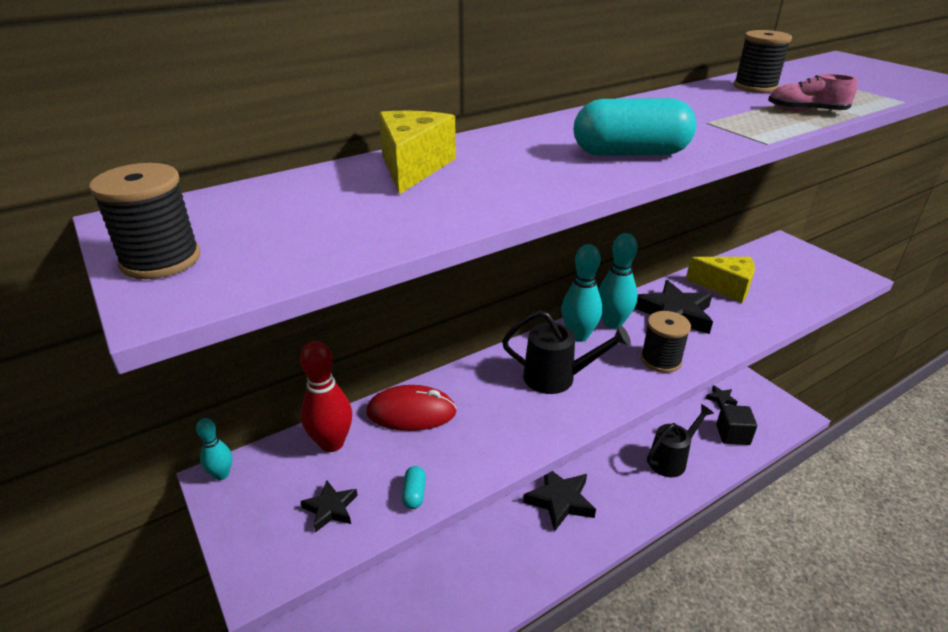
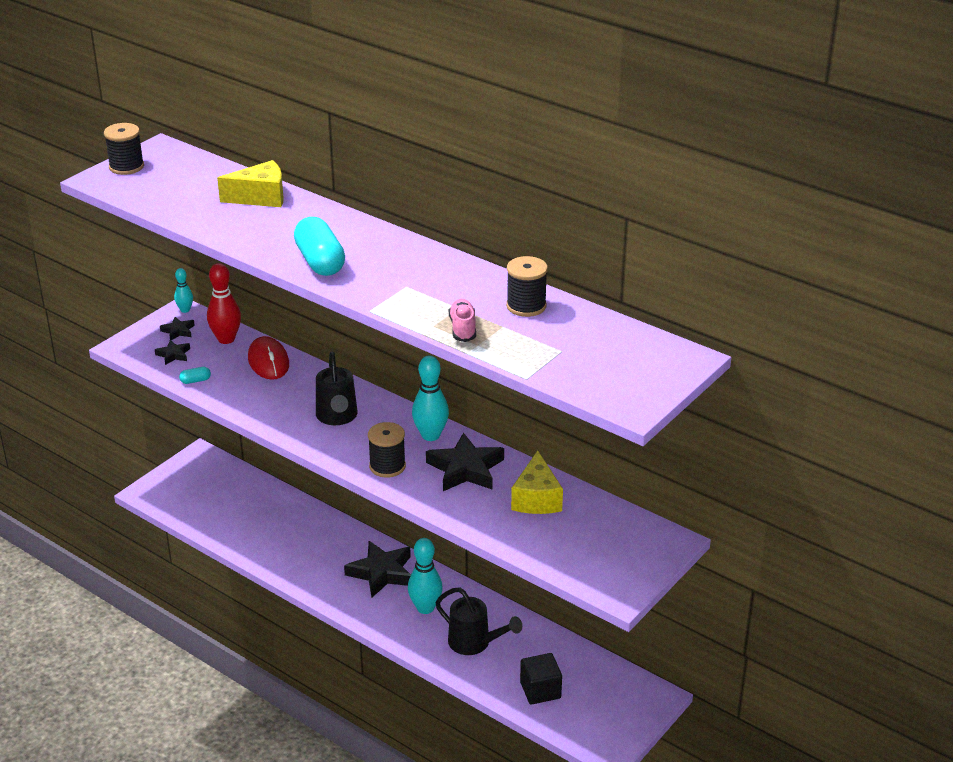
camera: 70 degrees right, 0 degrees up
(578, 335) = (401, 419): turquoise bowling pin -> turquoise bowling pin (425, 608)
(720, 399) = (600, 678): black star -> black star (178, 331)

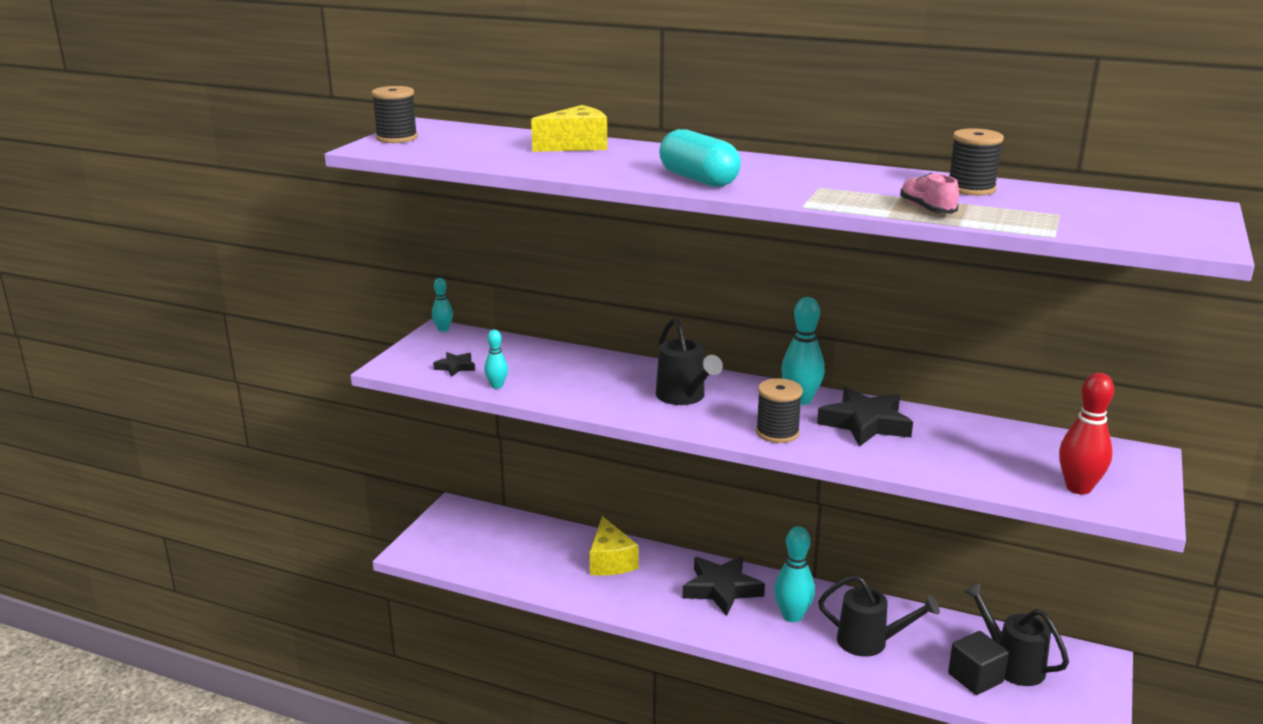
camera: 15 degrees left, 10 degrees down
(178, 331) = (447, 347): black star -> none
(195, 381) = (497, 386): turquoise capsule -> turquoise bowling pin
(226, 339) = (507, 347): red bowling pin -> red bowling pin (1078, 488)
(268, 361) = (569, 360): red mouse -> none
(536, 498) = (966, 439): yellow cheese -> yellow cheese (610, 561)
(579, 684) = (1012, 664): none -> black watering can

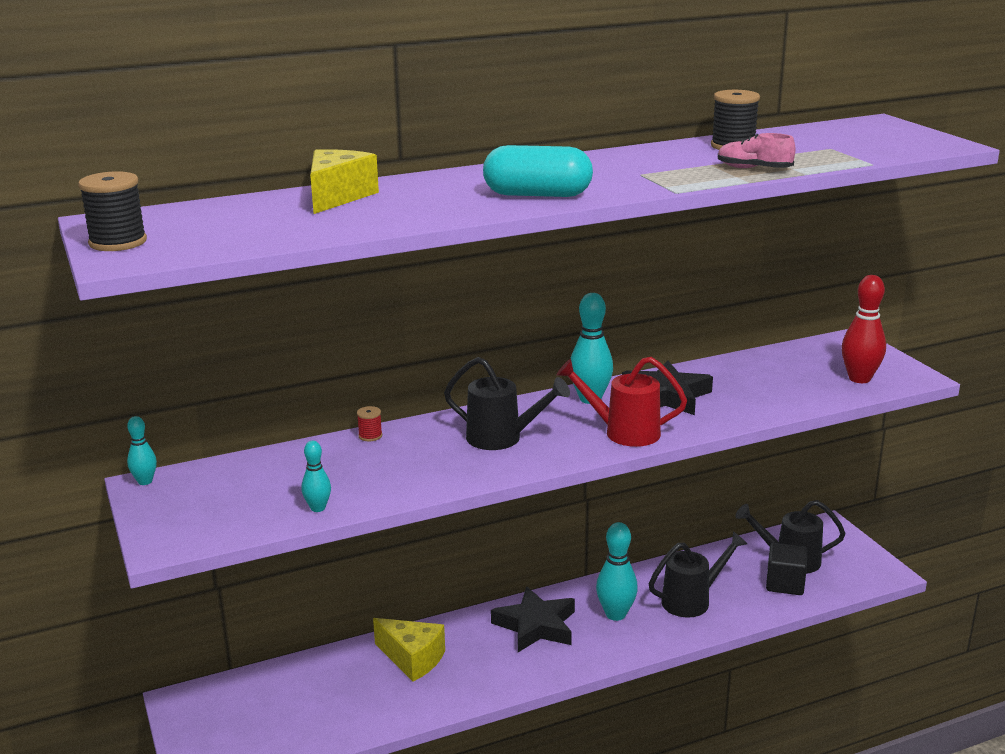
camera: 45 degrees left, 0 degrees up
(455, 367) = (237, 511): black star -> none
(606, 358) = (370, 436): none -> red spool
(777, 433) = (624, 432): black spool -> red watering can

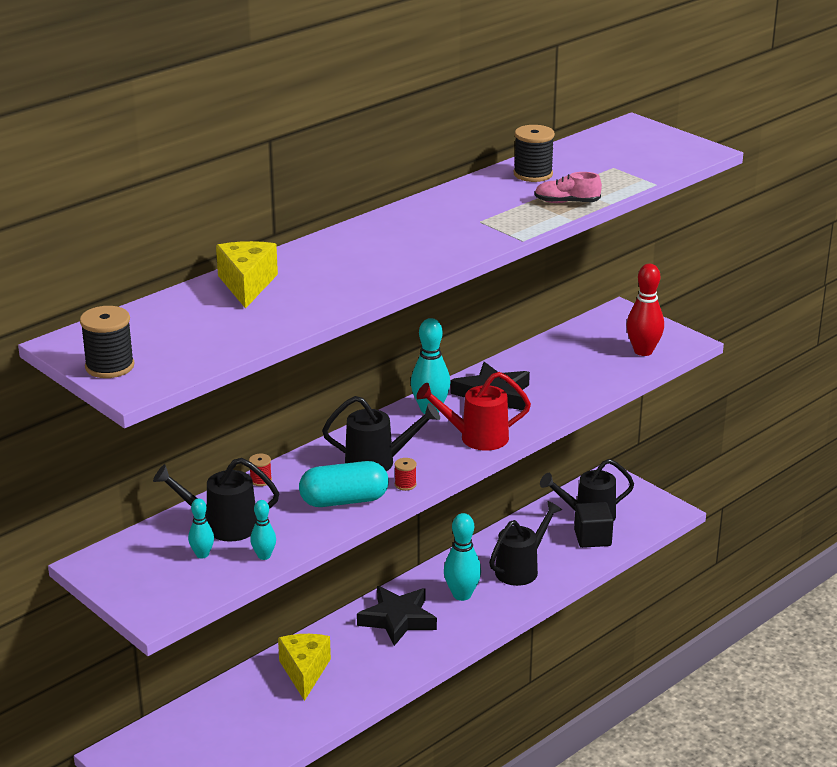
camera: 20 degrees left, 5 degrees up
(145, 481) = (90, 561): turquoise bowling pin -> turquoise bowling pin (202, 554)
(299, 472) = (223, 526): none -> black watering can
(412, 659) = (304, 672): yellow cheese -> yellow cheese turned 105 degrees counterclockwise
(517, 464) = (405, 484): none -> red spool
(537, 195) = (414, 259): turquoise capsule -> turquoise capsule (344, 501)

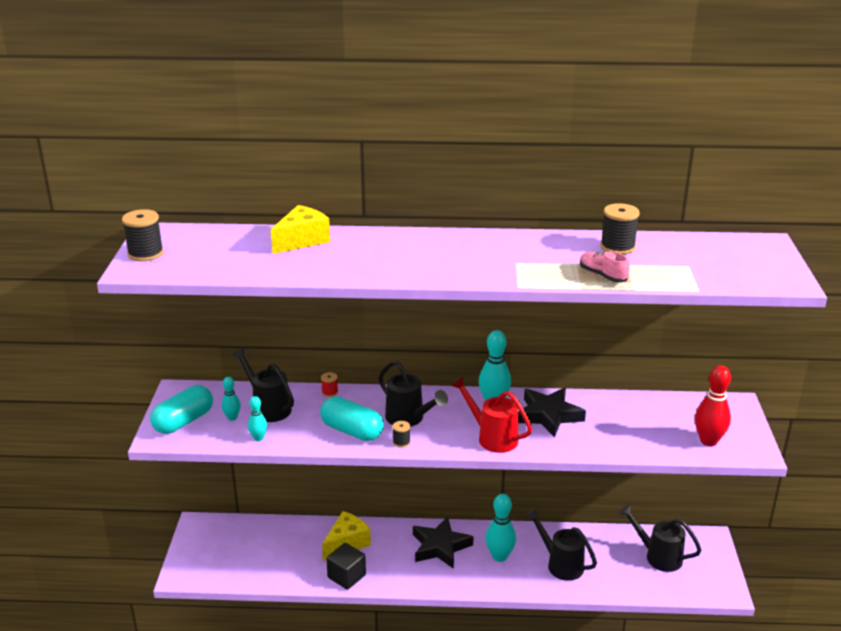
camera: 45 degrees right, 0 degrees up
(156, 586) = (183, 422): none -> turquoise capsule
(405, 484) = (401, 442): red spool -> black spool
(521, 569) = (560, 564): black watering can -> black watering can turned 135 degrees counterclockwise
(592, 538) = (639, 574): black cube -> black cube (346, 576)

